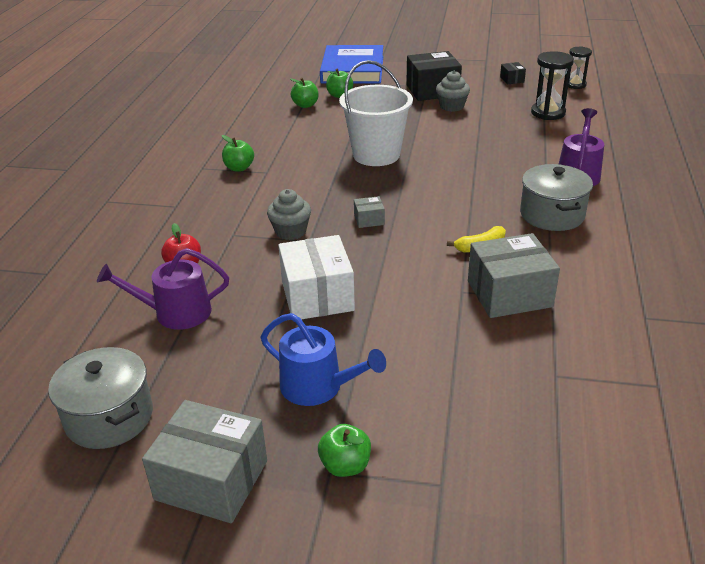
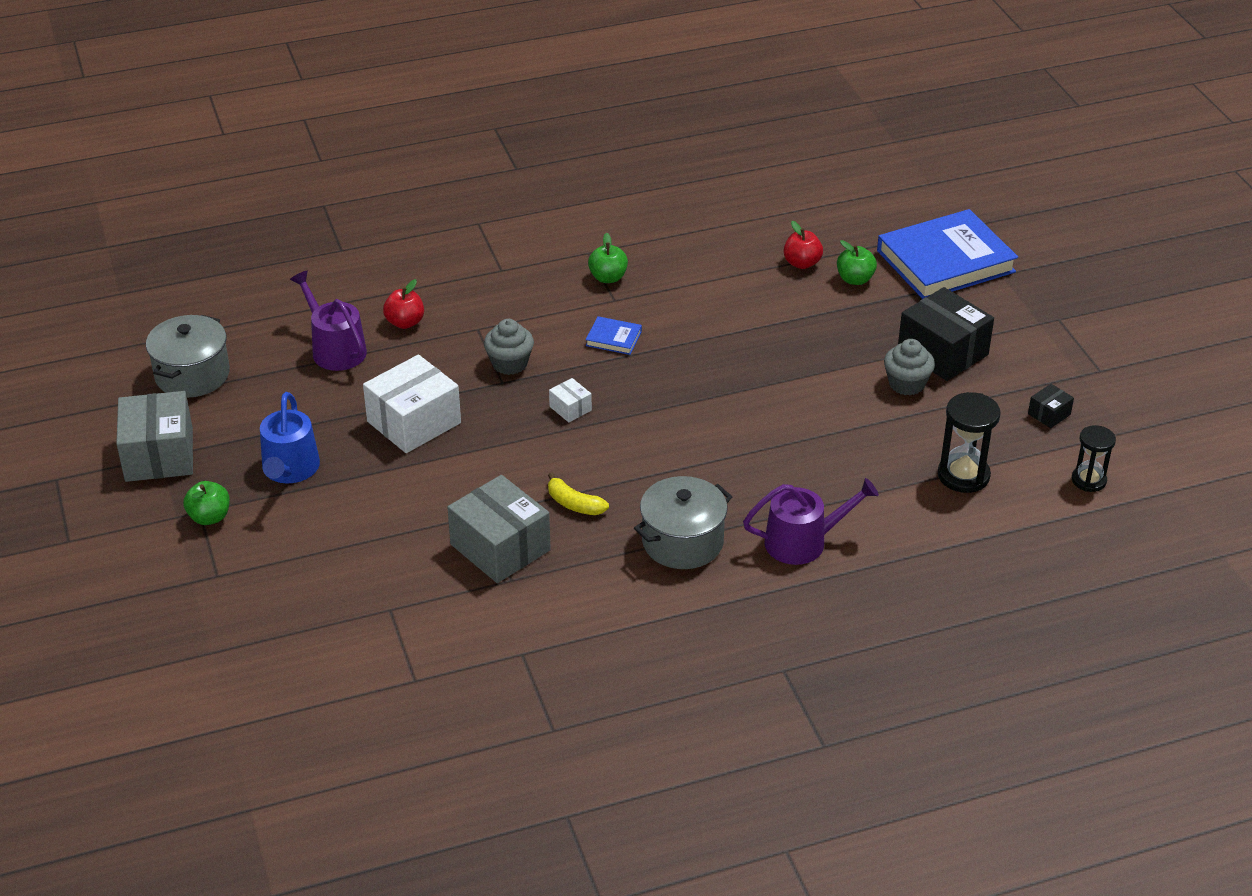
camera: 60 degrees right, 5 degrees up
(305, 105) = (802, 263): green apple -> red apple
(308, 183) = (613, 338): none -> blue book
(369, 220) = (570, 408): grey box -> white box
(376, 155) = (719, 364): white bucket -> none

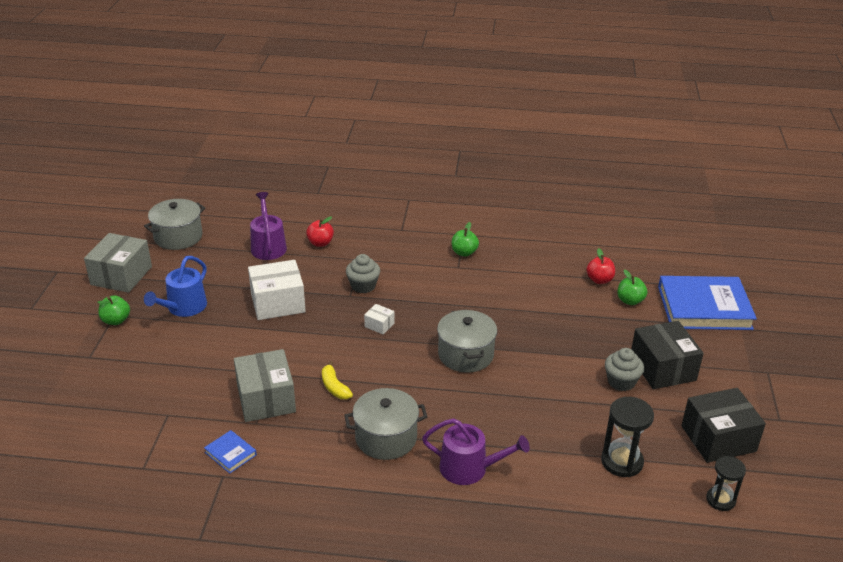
camera: 25 degrees right, 5 degrees down
(570, 408) = (379, 325): white box -> white box turned 45 degrees counterclockwise
(613, 338) = (440, 290): blue book -> blue book (230, 453)
(705, 411) = (465, 354): none -> grey pot
(1049, 414) = (718, 438): black box -> black box, size x2.19

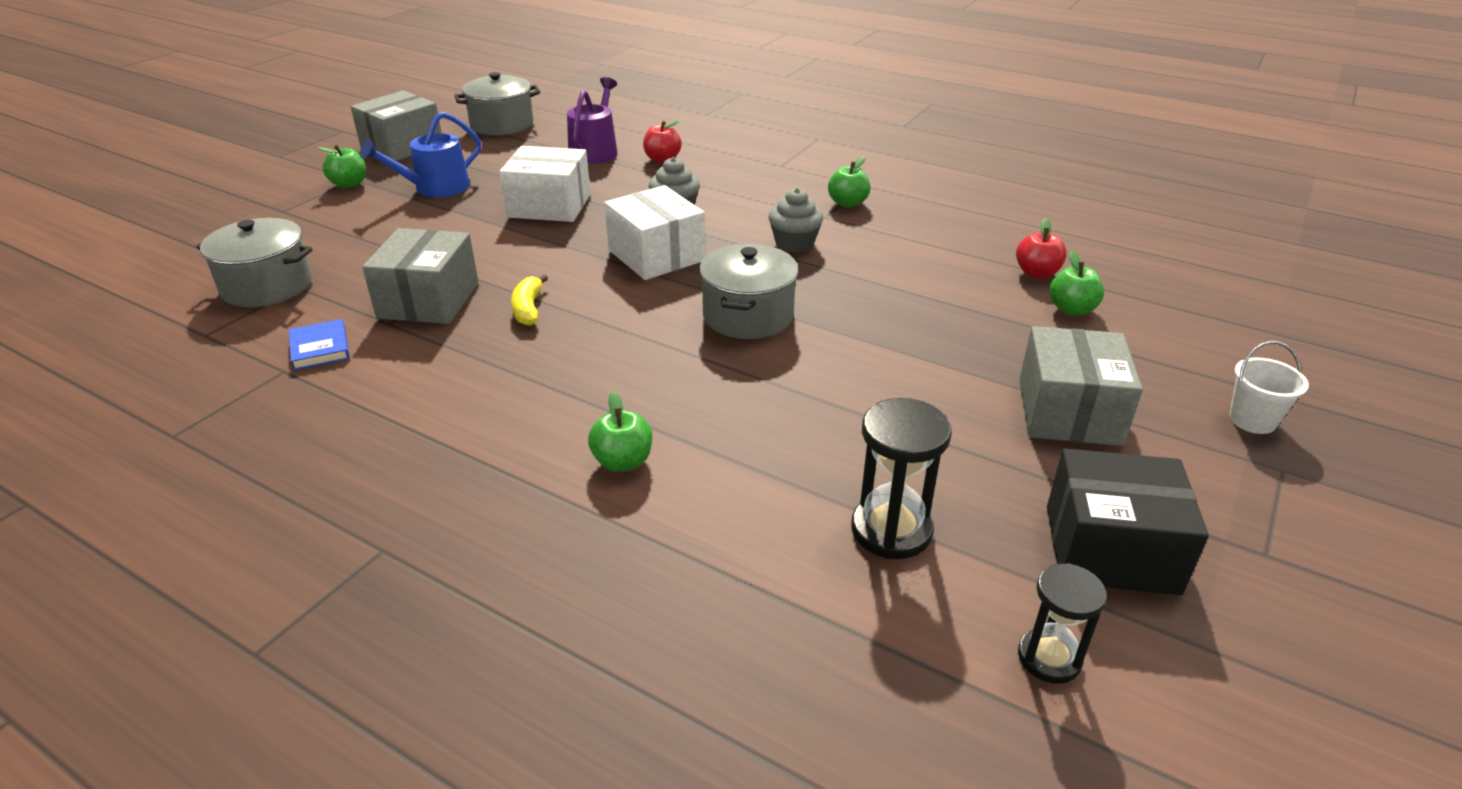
camera: 25 degrees right, 0 degrees up
(379, 325) = (656, 255): white box -> white box, size x2.19
(386, 438) = (537, 386): grey pot -> grey pot (267, 286)
(469, 468) = (623, 462): purple watering can -> green apple
(621, 382) = (977, 412): grey cupcake -> grey cupcake (794, 244)
(662, 368) = (1068, 412): black box -> grey box
(704, 307) = (1205, 347): blue book -> none
(743, 347) = (1252, 420): none -> white bucket

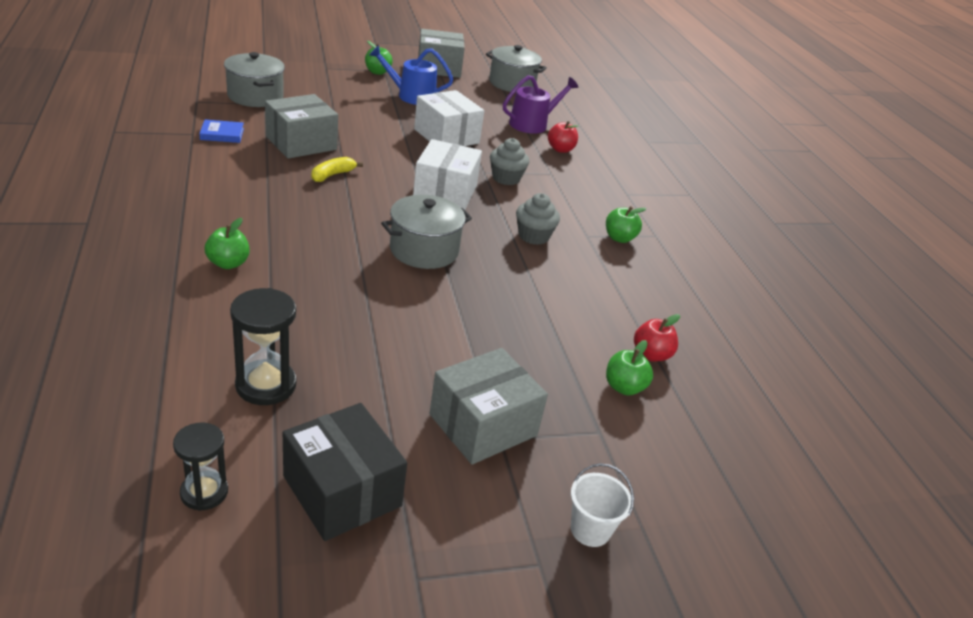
camera: 40 degrees right, 0 degrees up
(320, 348) = (222, 134): blue book -> blue book turned 60 degrees clockwise

